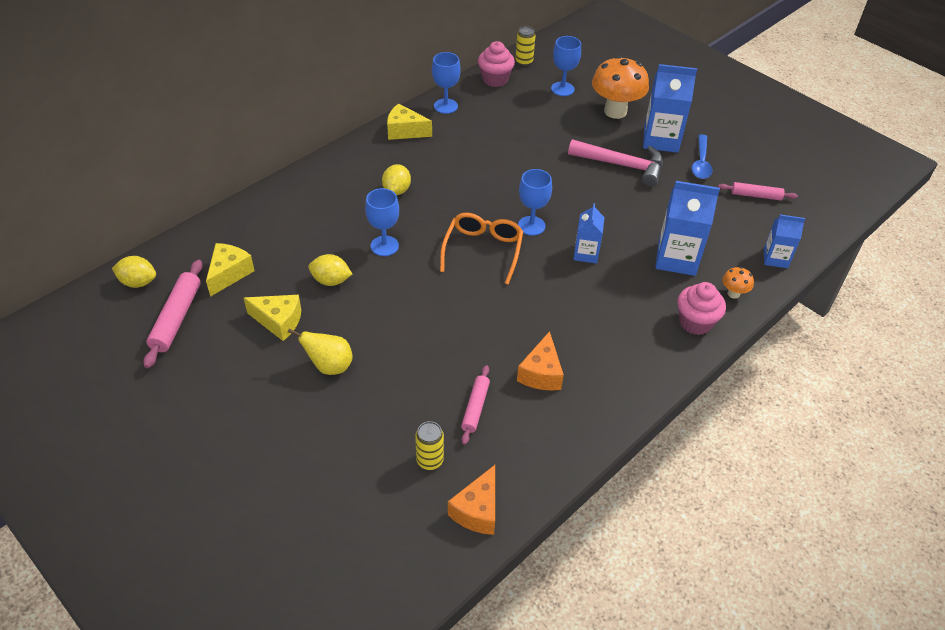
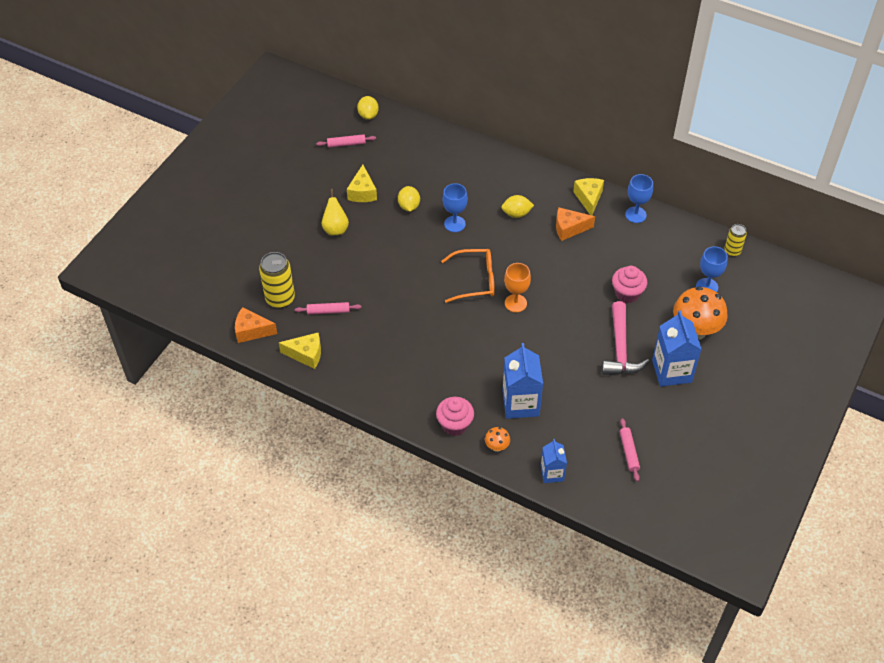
camera: 75 degrees right, 5 degrees up
(176, 318) = (346, 144): pink rolling pin -> pink rolling pin, size x0.64
(229, 274) = (393, 154): yellow cheese -> yellow cheese (306, 354)
(430, 460) = (280, 299): yellow can -> yellow can, size x1.70
(495, 79) = (692, 237): pink cupcake -> pink cupcake (627, 294)
(531, 226) = (515, 303): blue goblet -> orange goblet
(541, 373) = (370, 340): orange cheese -> orange cheese (569, 228)
(586, 253) = (500, 343): blue carton -> none
(701, 163) = (654, 405): blue spoon -> none

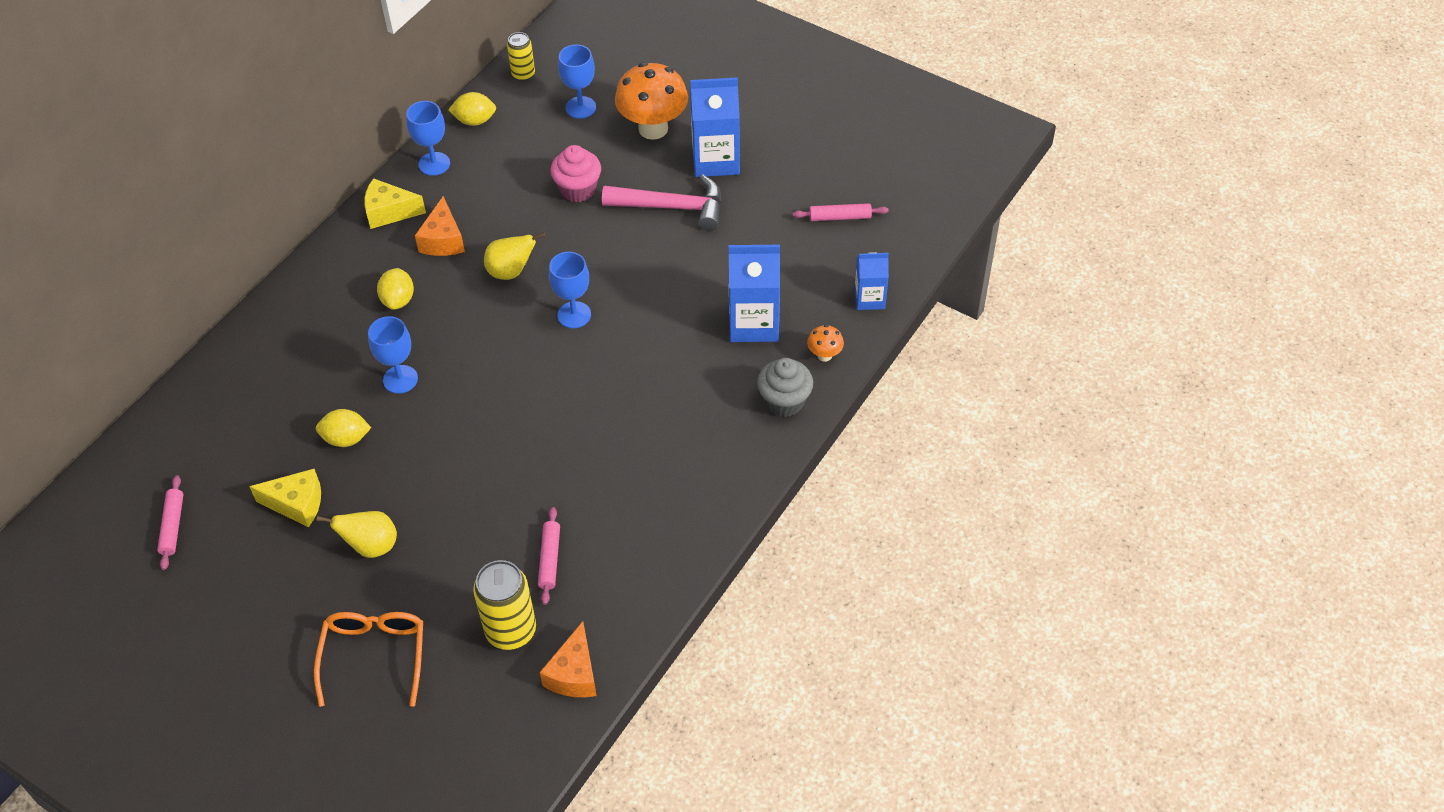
camera: 85 degrees left, 0 degrees up
(306, 354) = (634, 592): yellow cheese -> none
(368, 115) = (111, 490): yellow lemon -> yellow lemon (475, 120)
(455, 425) = (784, 401): pink cupcake -> grey cupcake
(475, 280) = (521, 360): orange glasses -> orange glasses (374, 656)
(515, 303) = (574, 315): orange goblet -> blue goblet
(548, 266) = (511, 271): none -> yellow pear

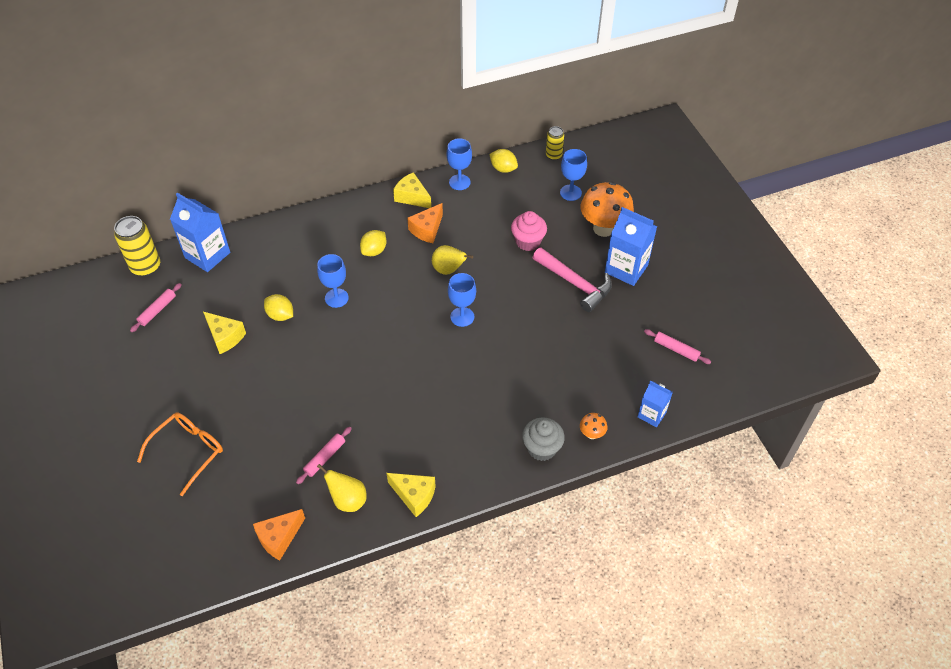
camera: 35 degrees right, 0 degrees up
(371, 546) = (240, 386): yellow pear -> yellow pear (348, 500)
(511, 631) = (268, 487): yellow can -> yellow can (146, 267)
(688, 534) = (414, 496): none -> yellow cheese
(754, 323) = (564, 386): blue carton -> blue carton (207, 255)

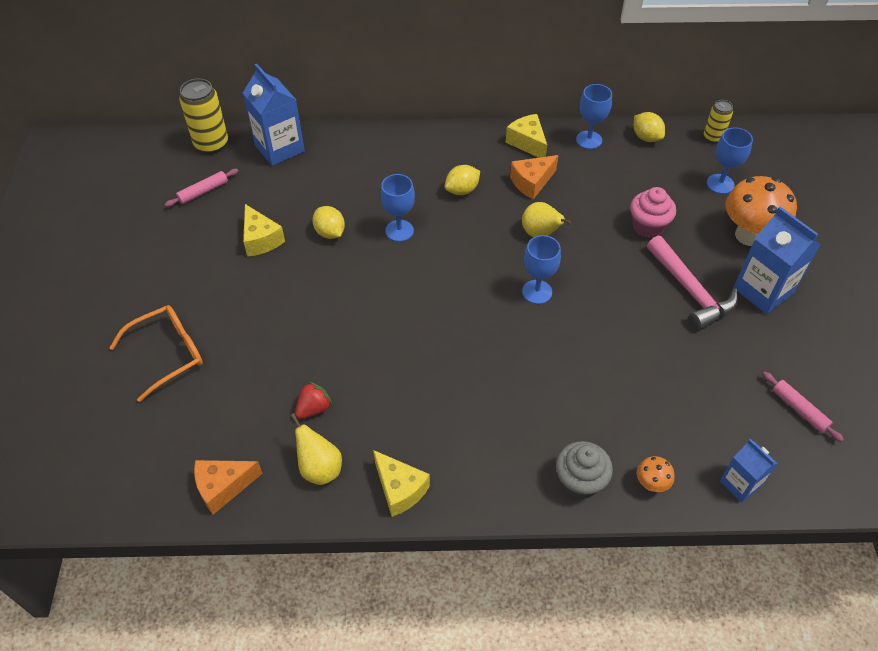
camera: 20 degrees right, 0 degrees up
(325, 457) = (314, 408): pink rolling pin -> red strawberry

